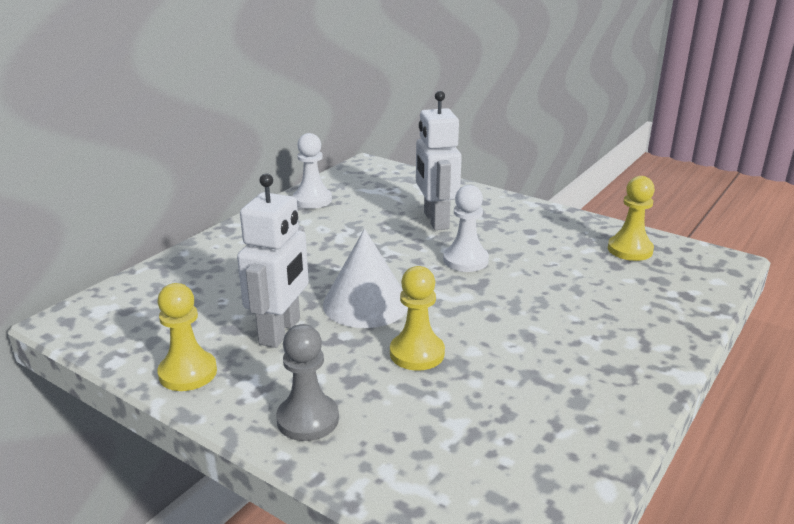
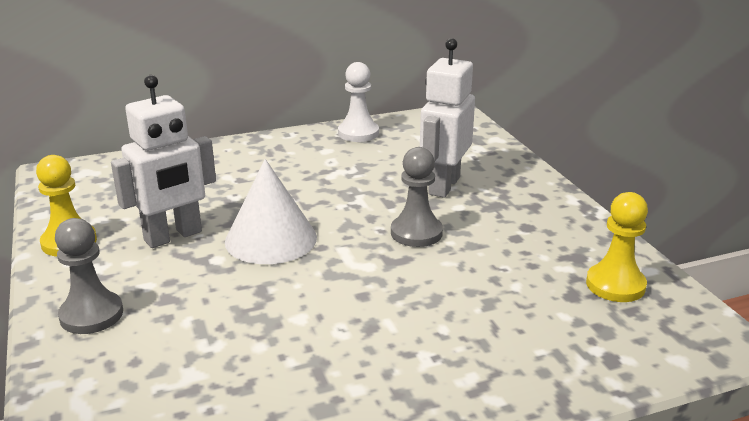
camera: 35 degrees right, 0 degrees up
(417, 353) = (248, 299): yellow pawn -> none
(465, 260) = (416, 233): white pawn -> grey pawn

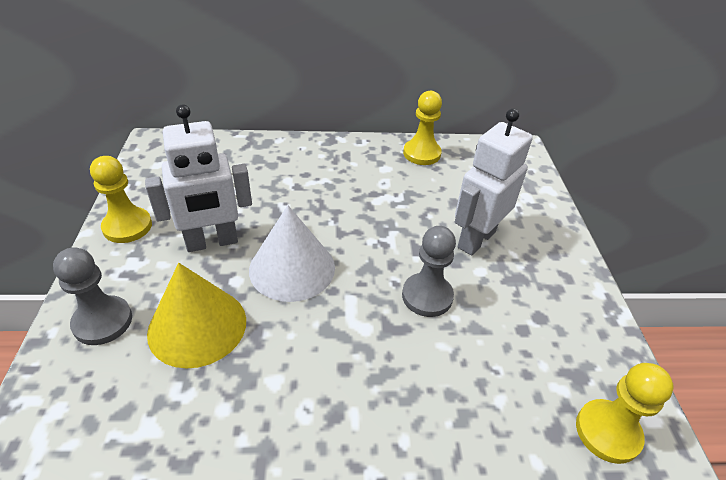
camera: 15 degrees right, 15 degrees up
(197, 297) = (197, 326): none -> yellow cone
(358, 133) = (421, 154): white pawn -> yellow pawn

